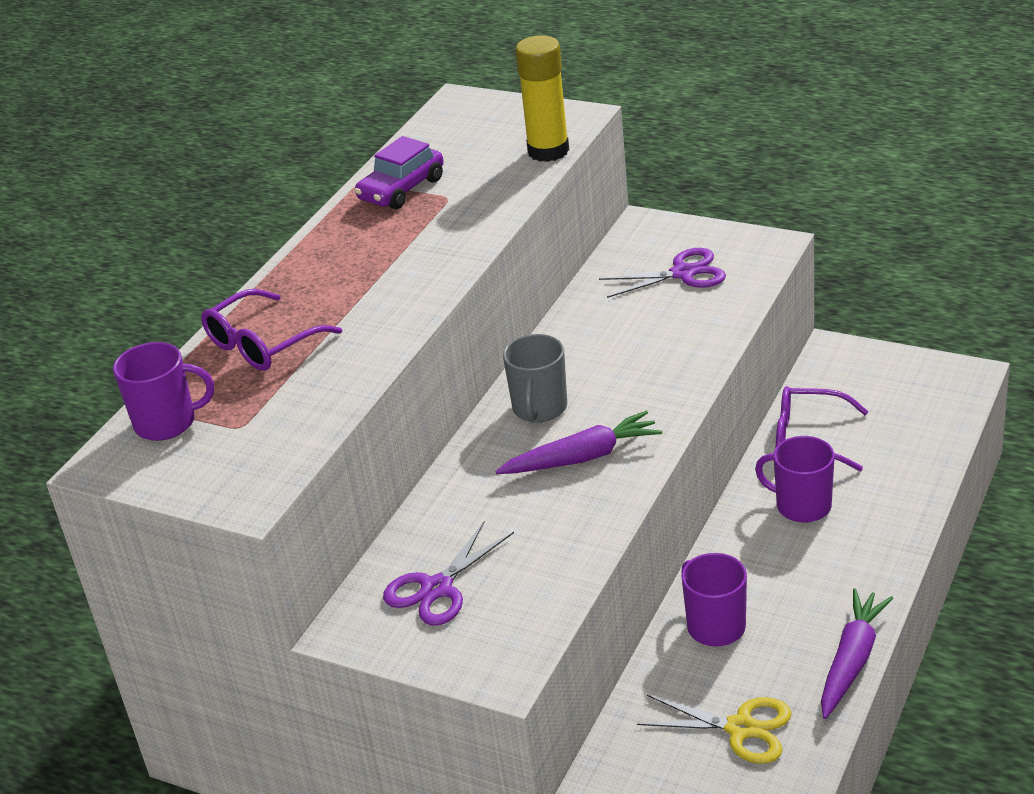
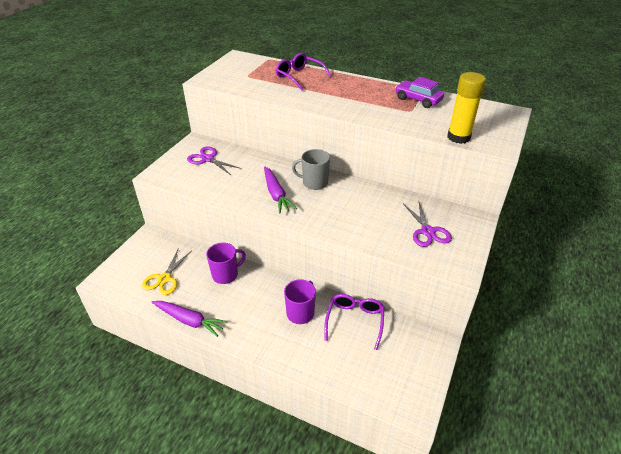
camera: 85 degrees right, 5 degrees up
(167, 423) = (255, 64): purple mug -> none

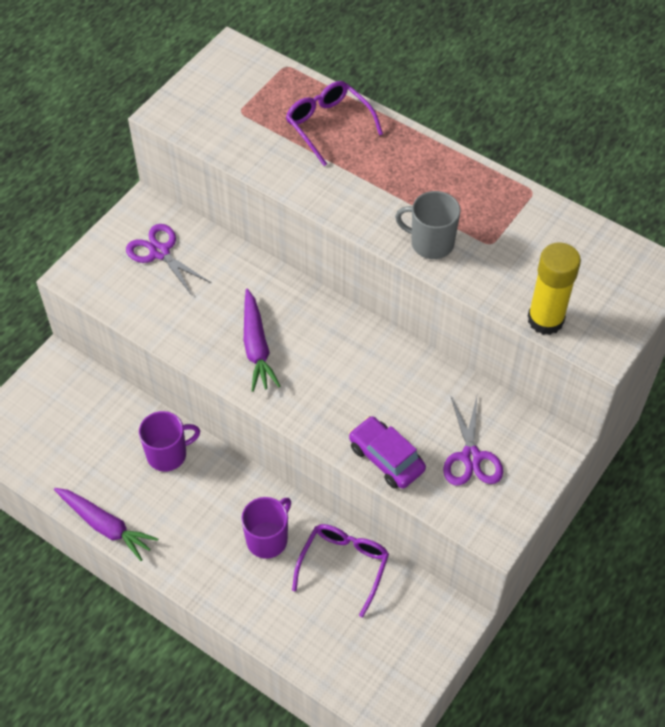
camera: 10 degrees right, 15 degrees up
(164, 279) = (76, 447): yellow scissors -> none
(314, 183) = (322, 331): grey mug -> grey mug (431, 243)
(418, 99) = (513, 216): purple car -> purple car (386, 458)

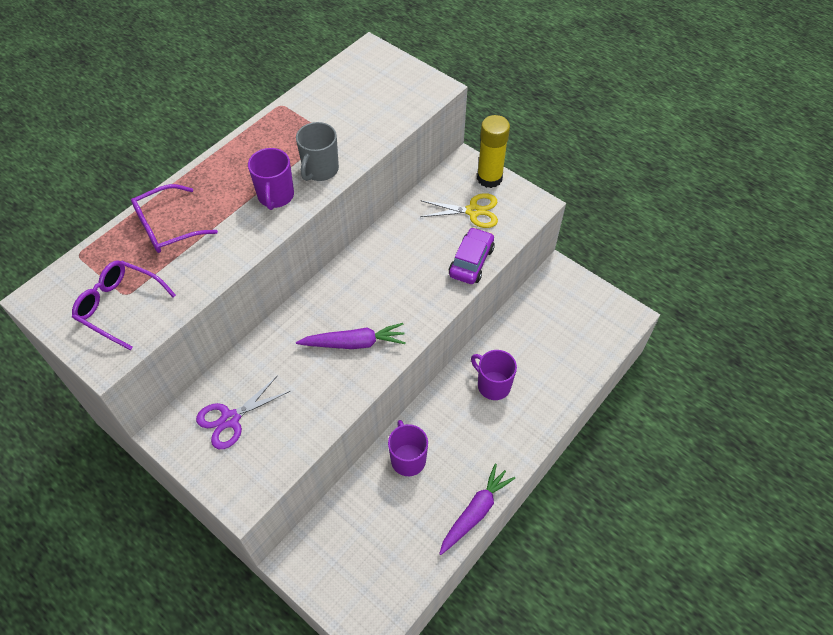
camera: 85 degrees left, 0 degrees up
(344, 565) = (517, 335): purple glasses -> purple glasses (119, 306)
(384, 208) = (275, 196): none -> purple mug
(386, 458) = (471, 262): purple car -> purple car turned 150 degrees clockwise
(471, 457) = (473, 211): purple scissors -> yellow scissors
(545, 319) = (406, 113): yellow glue stick -> yellow glue stick (489, 178)

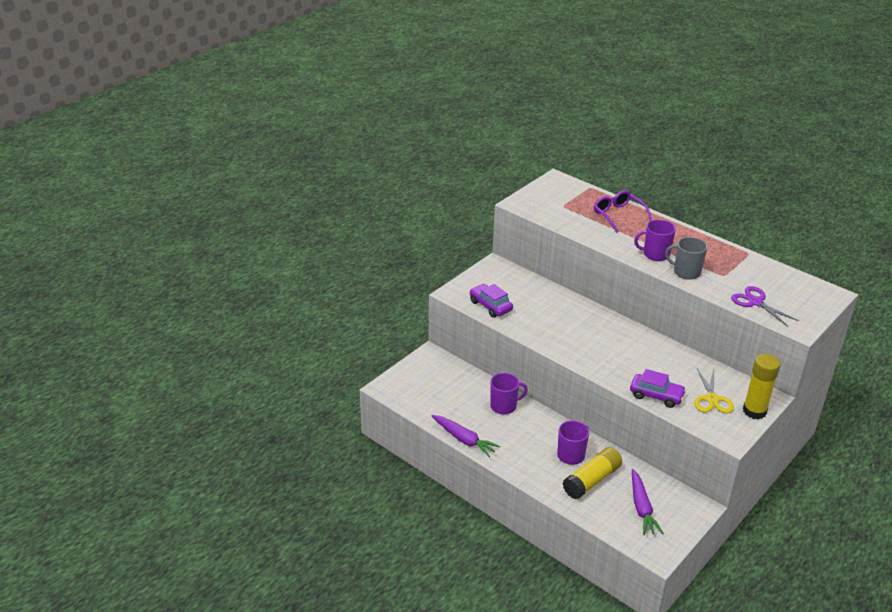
camera: 90 degrees right, 20 degrees down
(119, 306) = (554, 204): purple glasses -> none
(230, 419) = (506, 286): purple scissors -> purple scissors (755, 302)
(279, 443) = (490, 306): none -> purple car
(354, 343) = (569, 335): purple carrot -> purple carrot (641, 507)
(532, 367) = (592, 480): none -> yellow glue stick

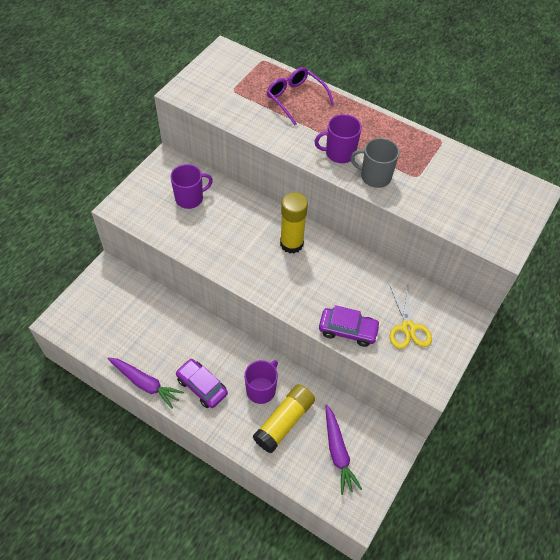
camera: 10 degrees left, 20 degrees up
(490, 306) = (161, 221): purple car -> purple car (202, 386)
(504, 406) = (187, 331): purple mug -> purple mug (190, 198)
(754, 411) = (454, 339): yellow glue stick -> yellow glue stick (291, 244)
(755, 302) = (454, 214): purple scissors -> none

